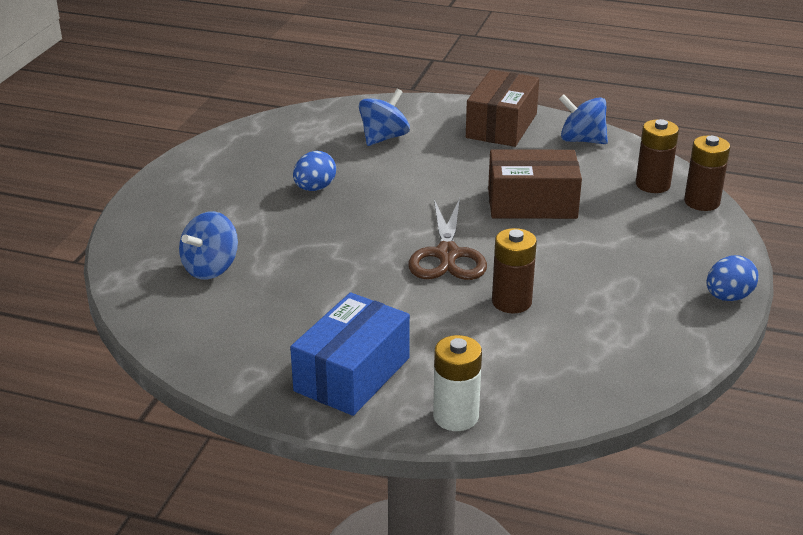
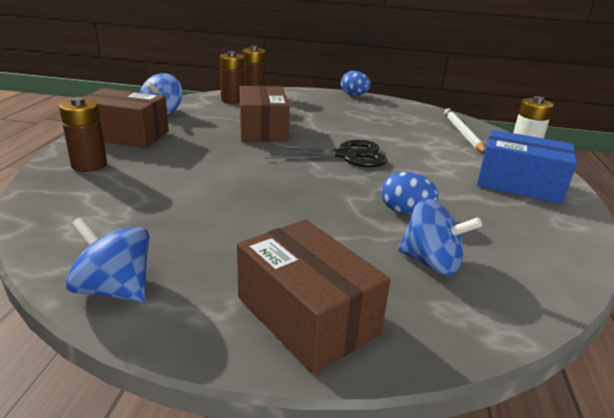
camera: 100 degrees left, 5 degrees down
(172, 206) = (307, 315): none -> brown box
(315, 188) = (246, 214): blue egg -> blue egg (405, 211)
(384, 138) = (133, 182): blue spinning top -> blue spinning top (115, 289)
(447, 255) = (346, 155): brown scissors -> black scissors
(511, 302) = (393, 138): brown battery -> brown battery (89, 165)
(545, 378) = (463, 133): none -> white pencil

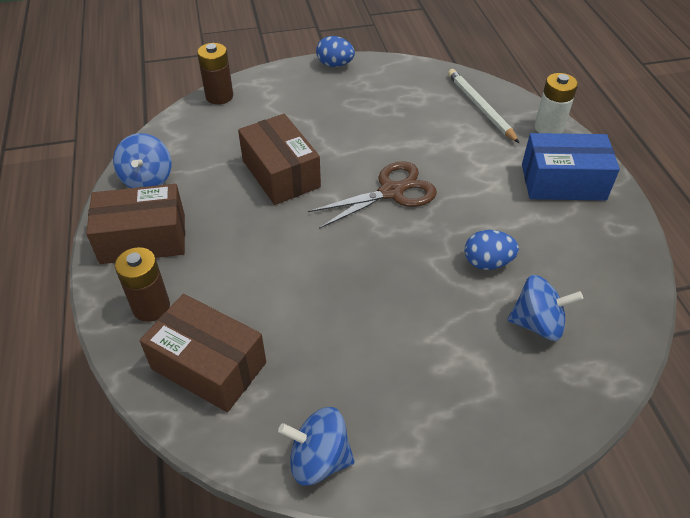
camera: 20 degrees left, 20 degrees up
(232, 100) = (207, 123): brown battery -> none
(307, 315) = (478, 422): brown box -> brown box (209, 365)
(346, 155) = (391, 192): black scissors -> brown scissors

